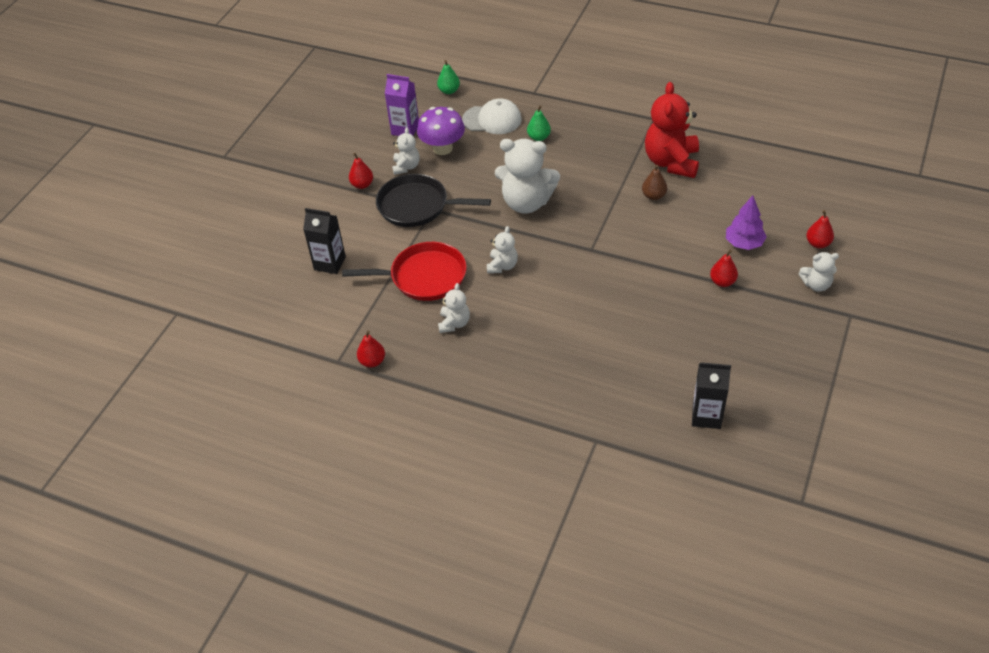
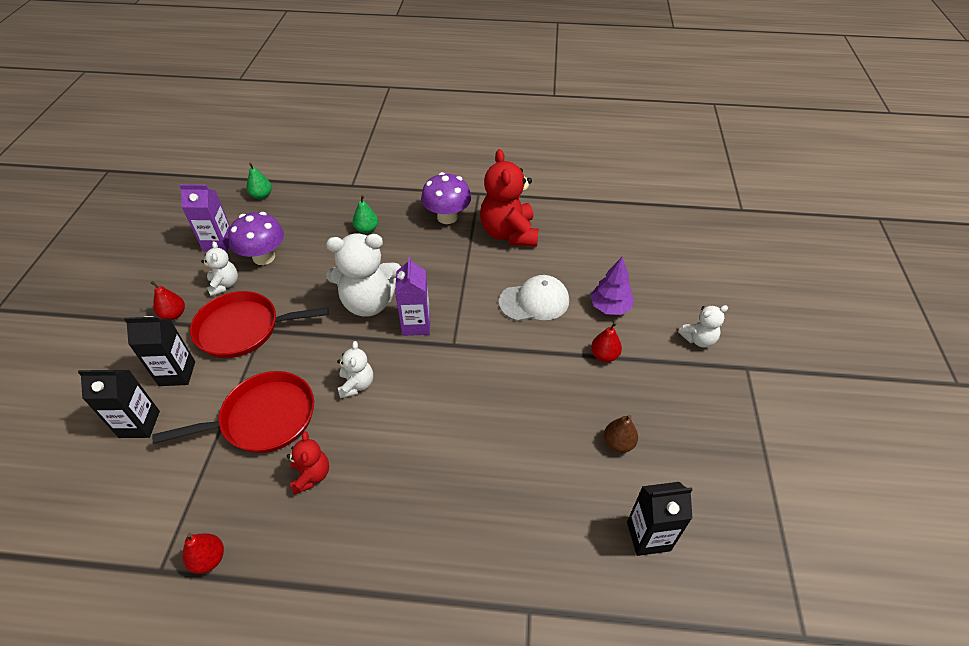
camera: 20 degrees left, 0 degrees up
(361, 231) = (177, 373): none -> black carton
(417, 206) = (243, 329): black pan -> red pan
(454, 323) = (311, 475): white teddy bear -> red teddy bear
(492, 119) = (313, 218): white cap -> white cap (534, 301)
(563, 228) = (416, 324): none -> purple carton
(617, 137) = (447, 217): none -> purple mushroom
(653, 196) = (502, 272): brown pear -> brown pear (618, 443)
(818, 243) = (681, 294): red pear -> none

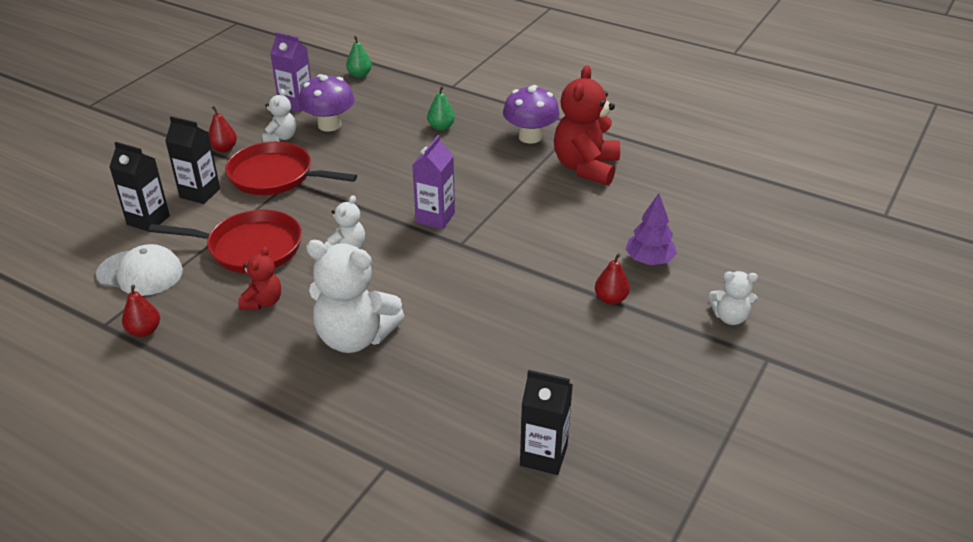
camera: 25 degrees right, 10 degrees down
(369, 303) = (402, 187): white teddy bear -> white teddy bear (355, 337)
(534, 301) = (570, 232): white cap -> white cap (140, 273)
(618, 443) = (569, 374): brown pear -> none

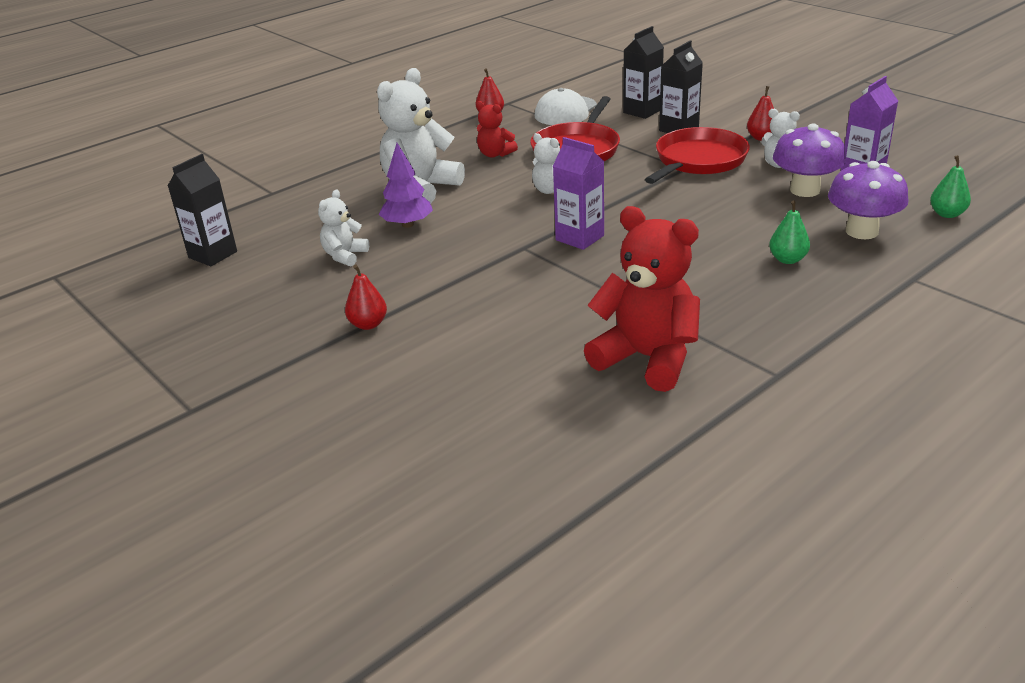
camera: 110 degrees right, 5 degrees down
(530, 137) = (746, 324): purple mushroom -> purple mushroom (861, 231)
(649, 260) = (414, 366): purple tree -> purple tree (407, 224)
(730, 317) = (272, 402): white teddy bear -> white teddy bear (345, 256)

